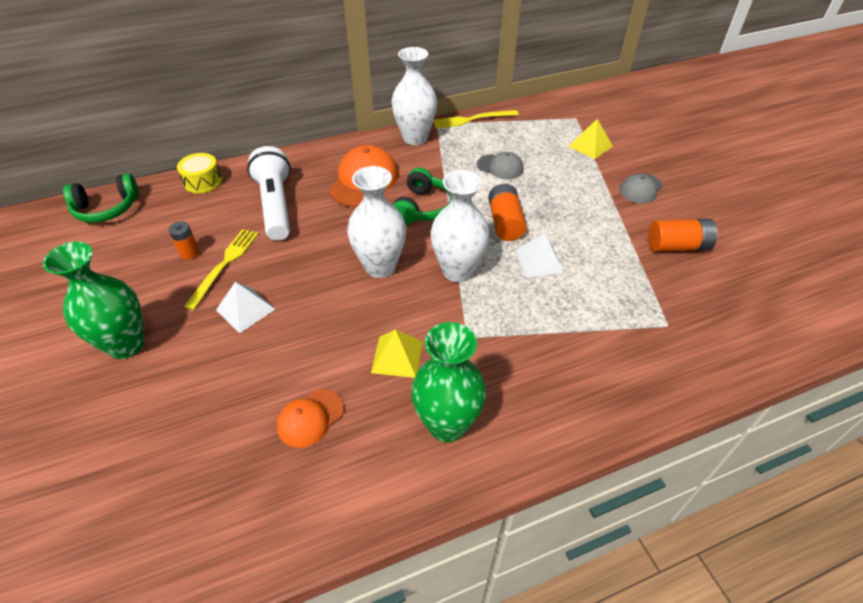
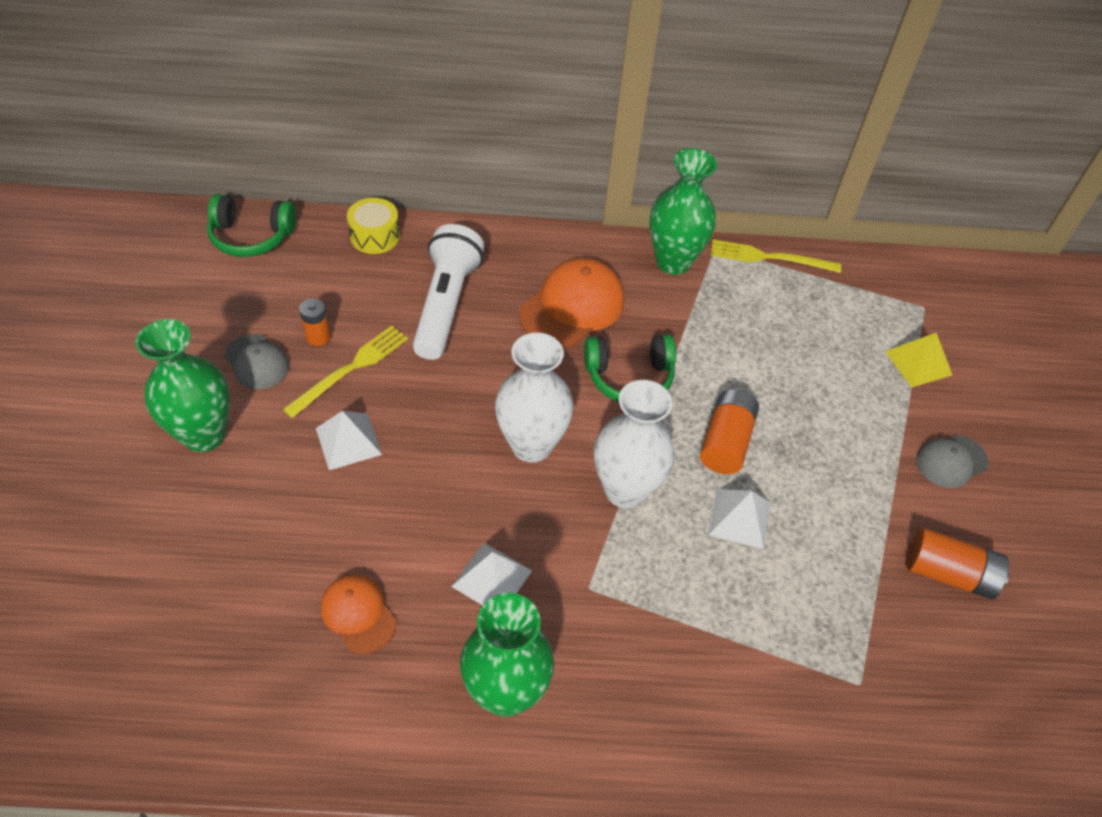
camera: 20 degrees right, 5 degrees up
(310, 418) = (358, 614): orange cap -> orange cap turned 75 degrees clockwise
(397, 356) = (492, 578): yellow pyramid -> white pyramid
(415, 138) = (673, 262): white vase -> green vase
(423, 207) = (629, 377): green headphones -> green headphones turned 45 degrees clockwise
(500, 167) = (767, 351): grey cap -> grey cap (257, 362)

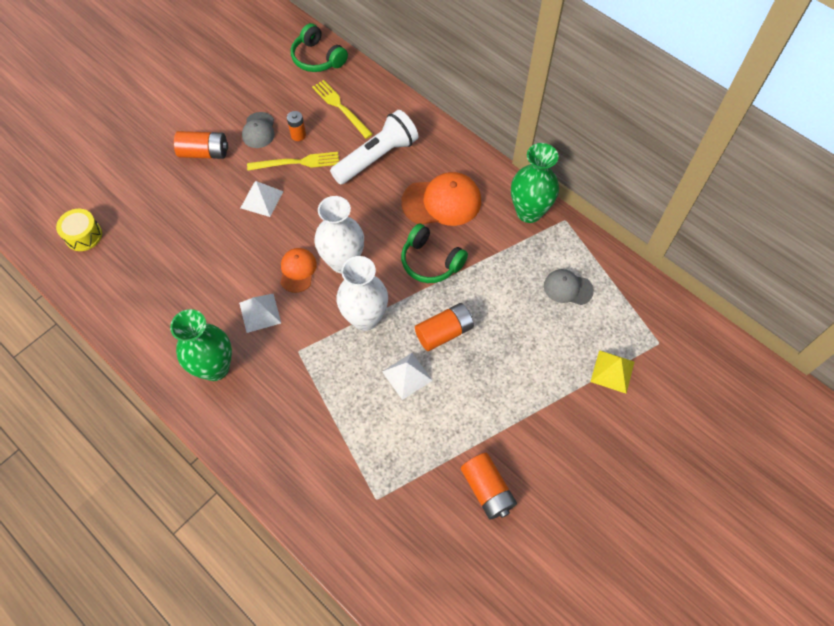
camera: 45 degrees right, 10 degrees up
(204, 435) = (204, 153): green vase -> orange battery
(358, 614) = (190, 285): orange cap -> orange cap (298, 270)
(375, 236) = (378, 95): yellow drum -> yellow drum (83, 235)
(769, 257) = (592, 247): yellow fork -> yellow fork (341, 107)
(951, 461) = (562, 438): grey cap -> grey cap (568, 288)

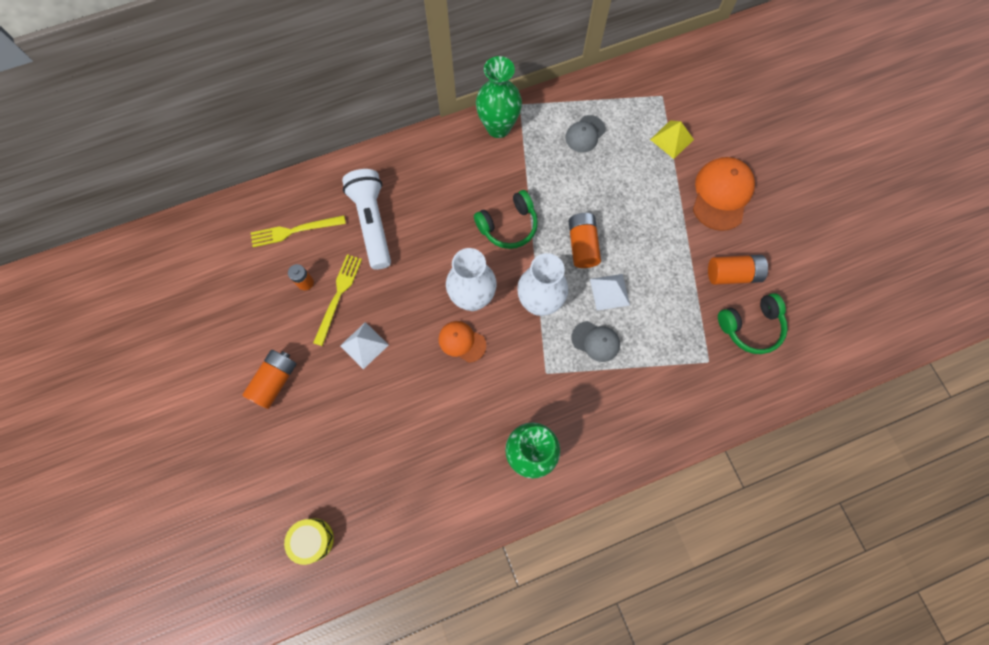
camera: 65 degrees left, 10 degrees up
(258, 130) = (277, 317): grey cap -> grey cap (596, 341)
(260, 312) = (490, 392): white pyramid -> none
(317, 58) = (218, 227): green headphones -> green headphones (750, 327)
(442, 202) = (451, 190): orange cap -> orange cap (721, 194)

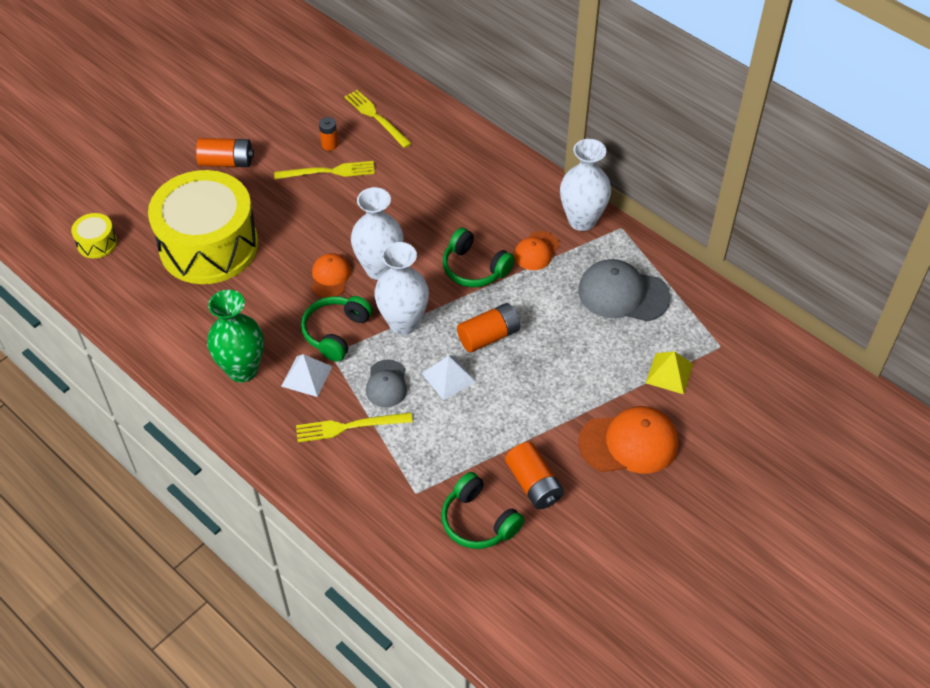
camera: 65 degrees right, 20 degrees down
(364, 345) = (290, 208): white pyramid -> white pyramid (306, 376)
(372, 223) = (415, 167): white flashlight -> none
(372, 434) = (209, 246): none -> yellow drum
(498, 127) = (582, 220): green vase -> white vase
(513, 173) = (536, 251): none -> orange cap
(524, 360) = (336, 332): none -> green headphones
(585, 134) = (623, 294): grey cap -> grey cap, size x1.71
(626, 387) = (349, 427): none -> yellow fork

